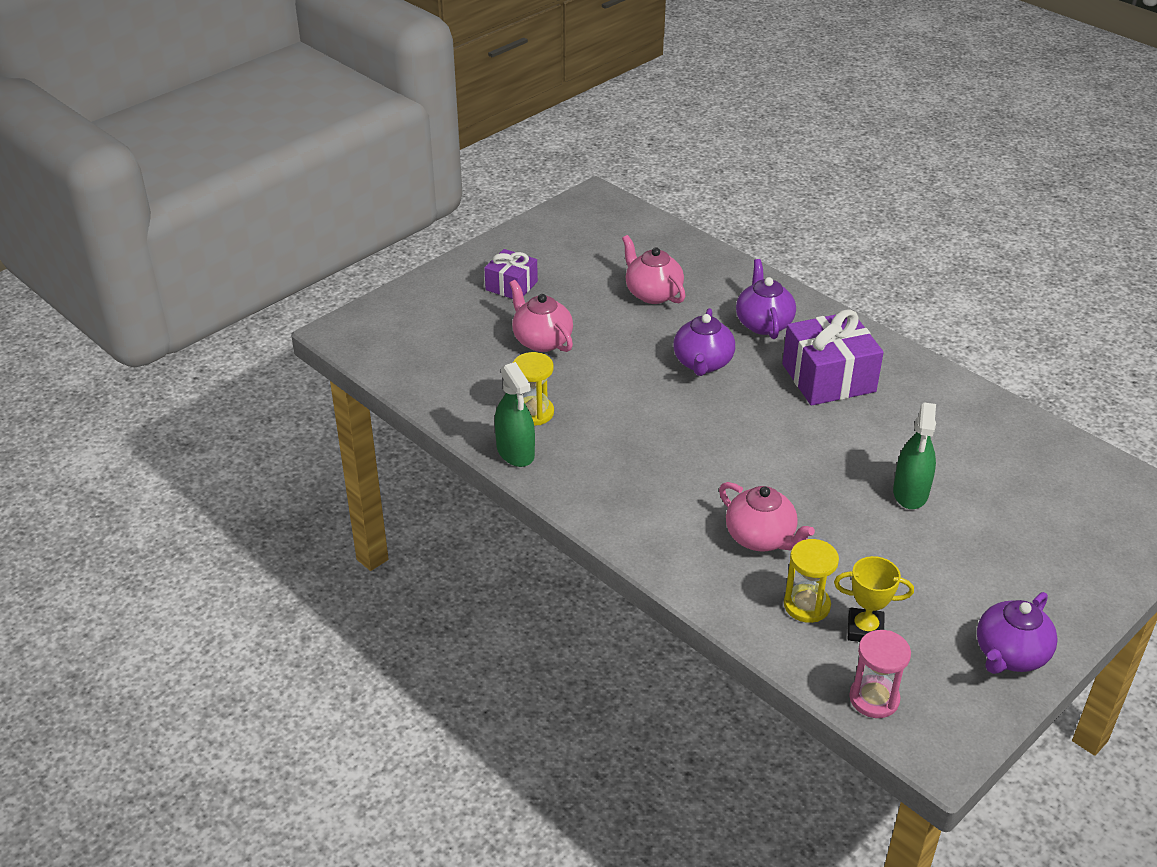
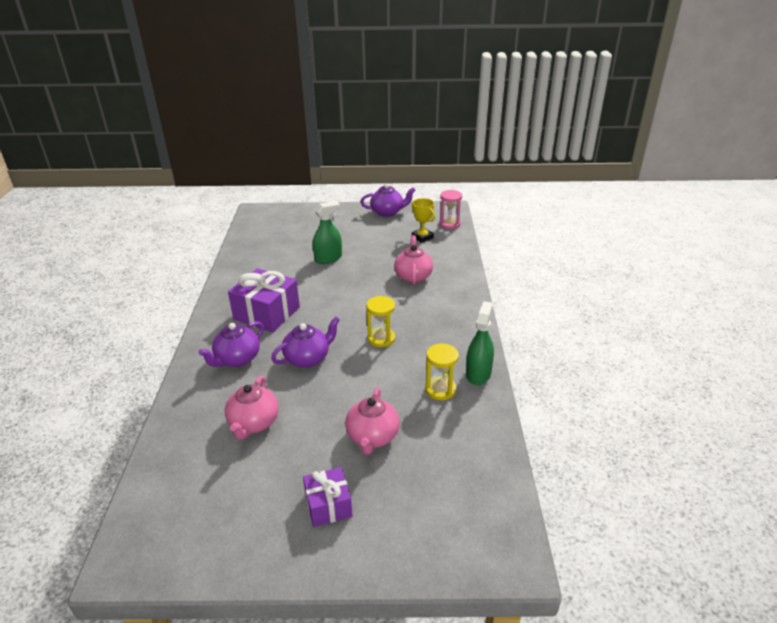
camera: 135 degrees left, 5 degrees down
(806, 605) = (431, 251): yellow hourglass -> yellow hourglass (381, 338)

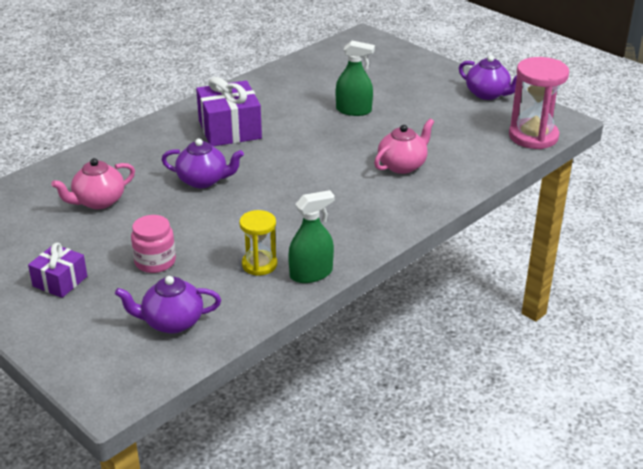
camera: 45 degrees right, 0 degrees up
(237, 359) = (156, 152): purple teapot -> purple teapot (172, 322)
(372, 437) = (155, 262): pink teapot -> pink jar
(381, 338) = (282, 199): yellow hourglass -> none
(422, 237) = (479, 135): yellow trophy -> none
(449, 224) = (533, 136): pink hourglass -> pink hourglass, size x1.67

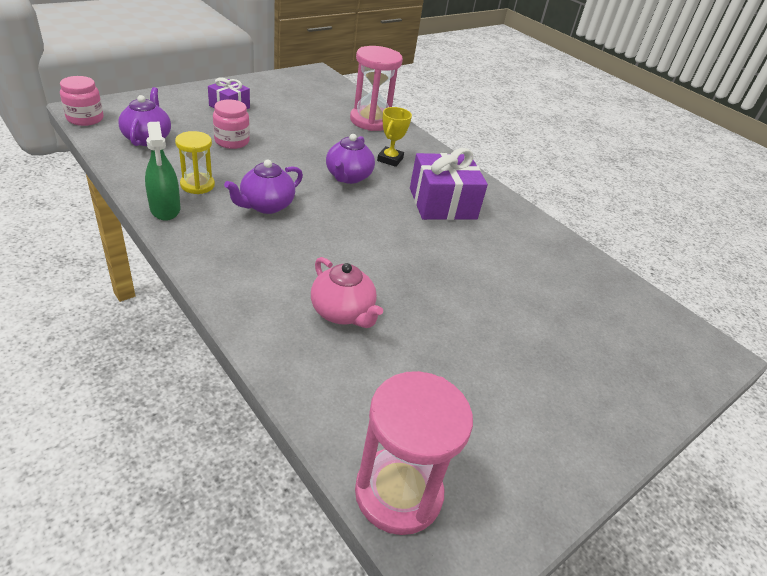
camera: 90 degrees right, 5 degrees up
(66, 177) = (371, 121): none -> pink hourglass
(98, 201) = (330, 129): pink teapot -> none
(136, 387) = (85, 118): none -> pink jar
(156, 160) = (390, 159): none -> yellow trophy
(353, 110) = (486, 298): green spray bottle -> none
(488, 94) = (549, 467): purple teapot -> purple teapot (266, 205)

